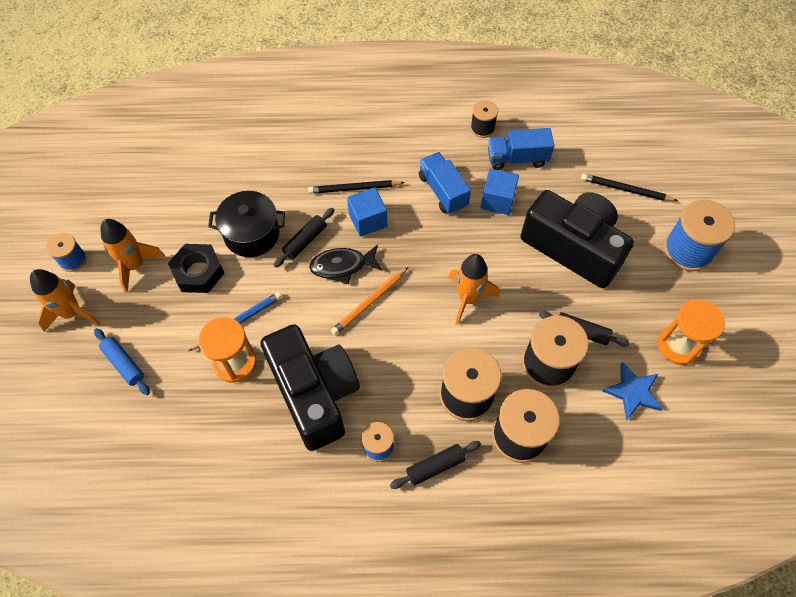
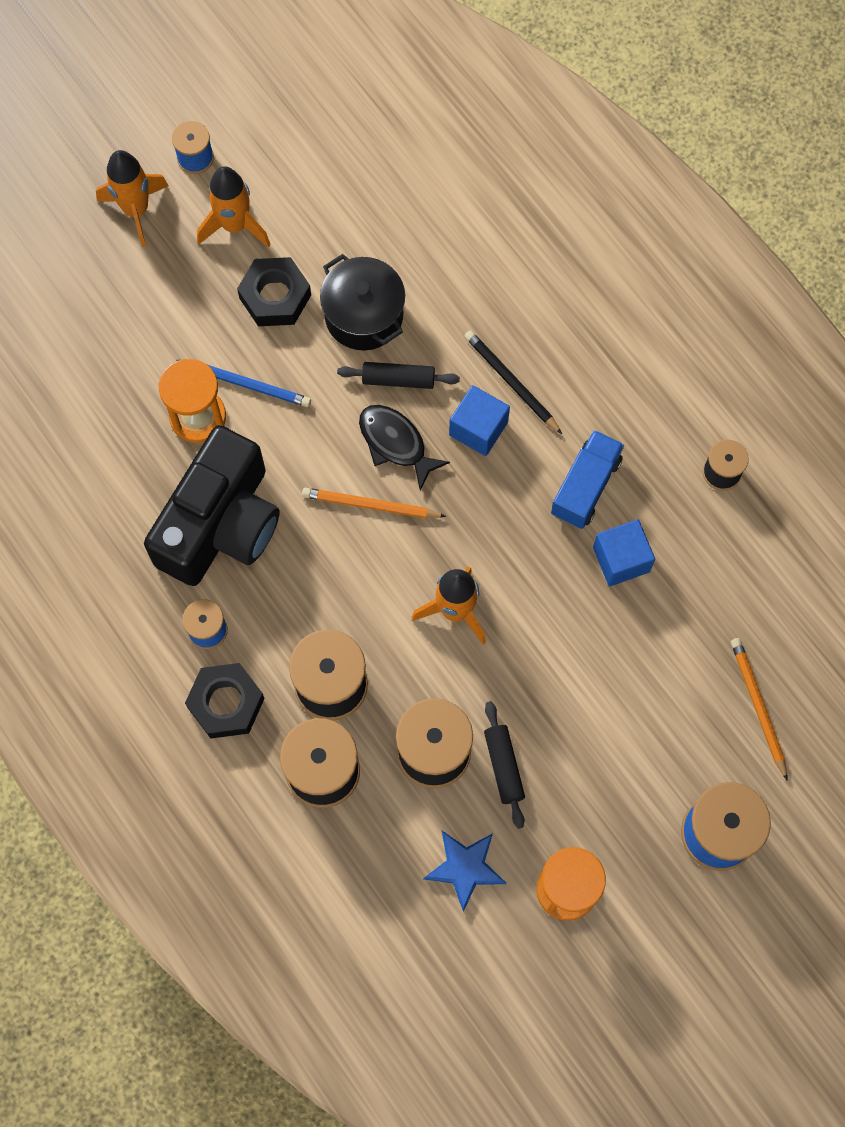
camera: 55 degrees right, 10 degrees up
(124, 364) = (118, 308): blue rolling pin -> none
(435, 466) = (226, 703): black rolling pin -> black nut
(517, 158) = (705, 544): blue truck -> none
(573, 247) = (618, 690): black camera -> none
(626, 190) = (758, 707): black pencil -> orange pencil

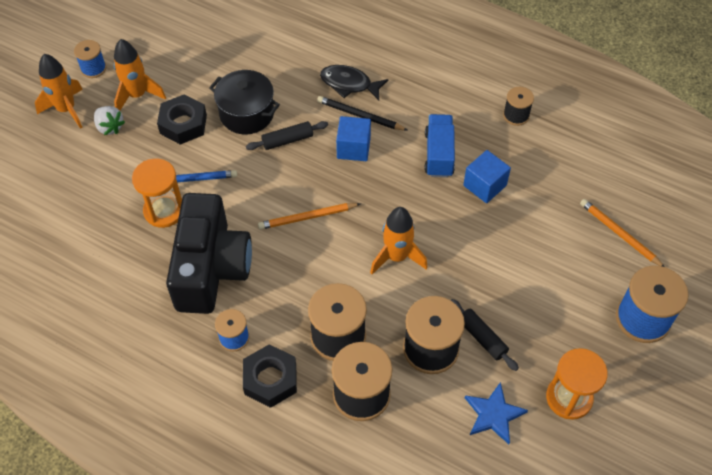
camera: 25 degrees left, 15 degrees down
(180, 261) = (110, 127): none -> white strawberry
(395, 443) = (305, 176): black fish -> black fish (349, 84)

